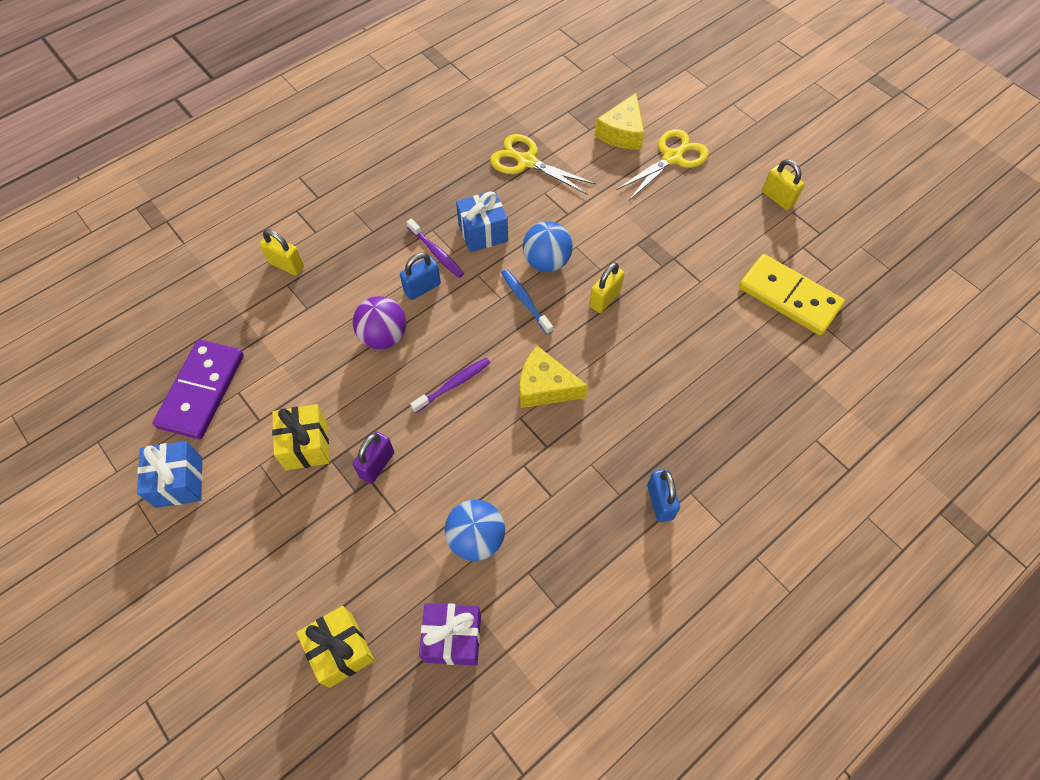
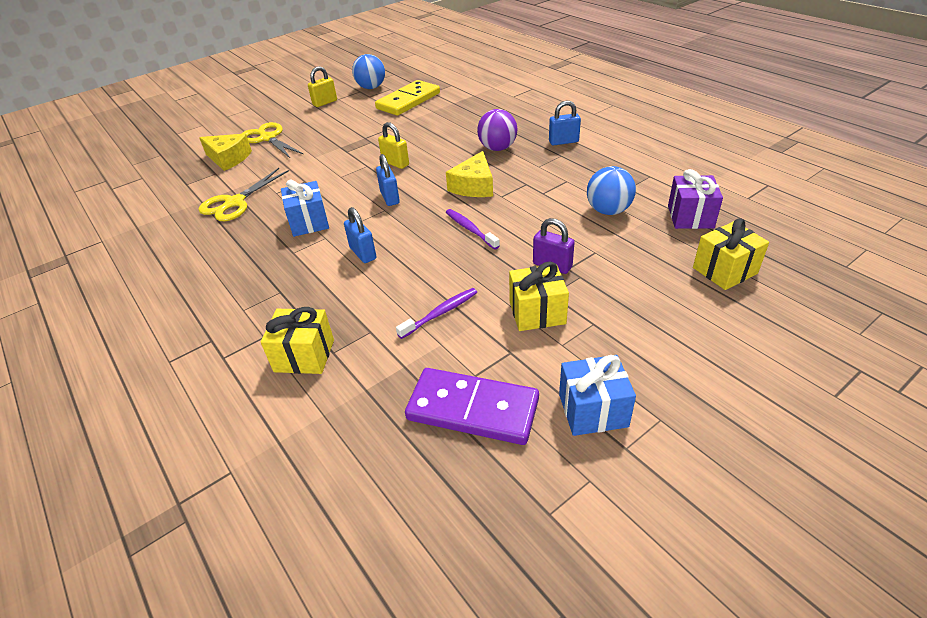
camera: 85 degrees left, 20 degrees down
(286, 265) = (304, 355): yellow padlock -> yellow gift
(383, 336) = (414, 273): purple ball -> purple ball (497, 148)
(436, 253) = (323, 247): purple toothbrush -> purple toothbrush (440, 313)
(525, 301) = (390, 198): blue toothbrush -> blue padlock
(546, 262) = (352, 189): blue ball -> blue ball (371, 87)

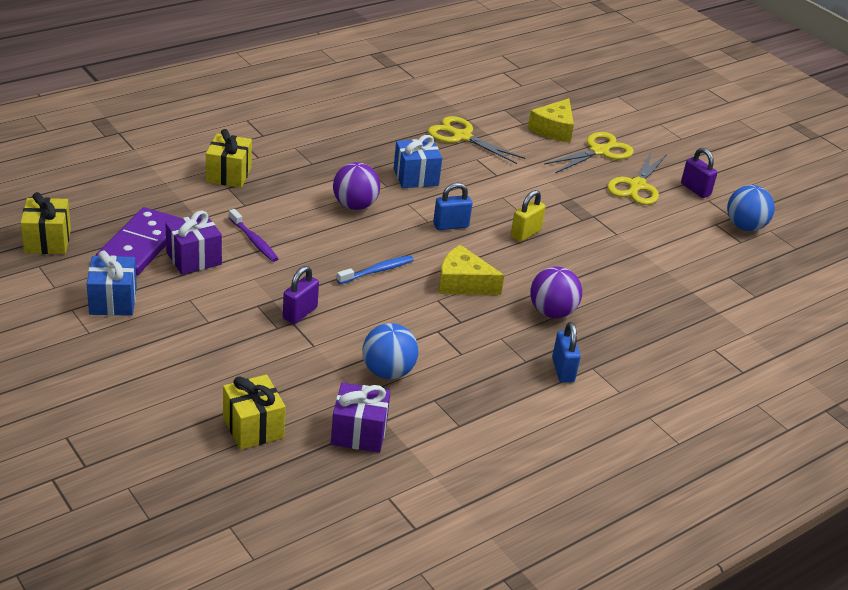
camera: 85 degrees right, 5 degrees down
(320, 122) = (637, 186): none -> yellow scissors
(325, 103) = (695, 189): yellow padlock -> purple padlock
(363, 253) = (355, 205): blue padlock -> purple ball
(408, 101) = (699, 254): yellow domino -> none
(470, 229) = (377, 271): purple toothbrush -> blue toothbrush
(486, 355) = (194, 258): none -> purple gift
(537, 312) = (235, 292): yellow gift -> yellow gift (47, 241)

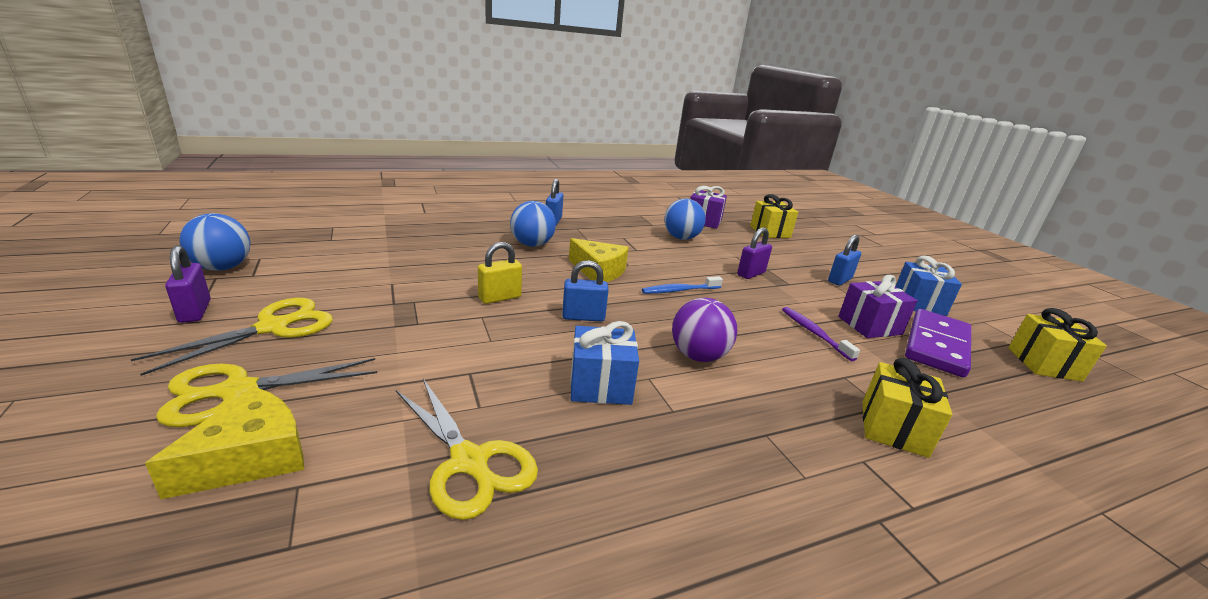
camera: 165 degrees left, 10 degrees down
(190, 324) = (840, 280): none -> blue padlock
(552, 312) = (532, 244): purple ball -> blue ball

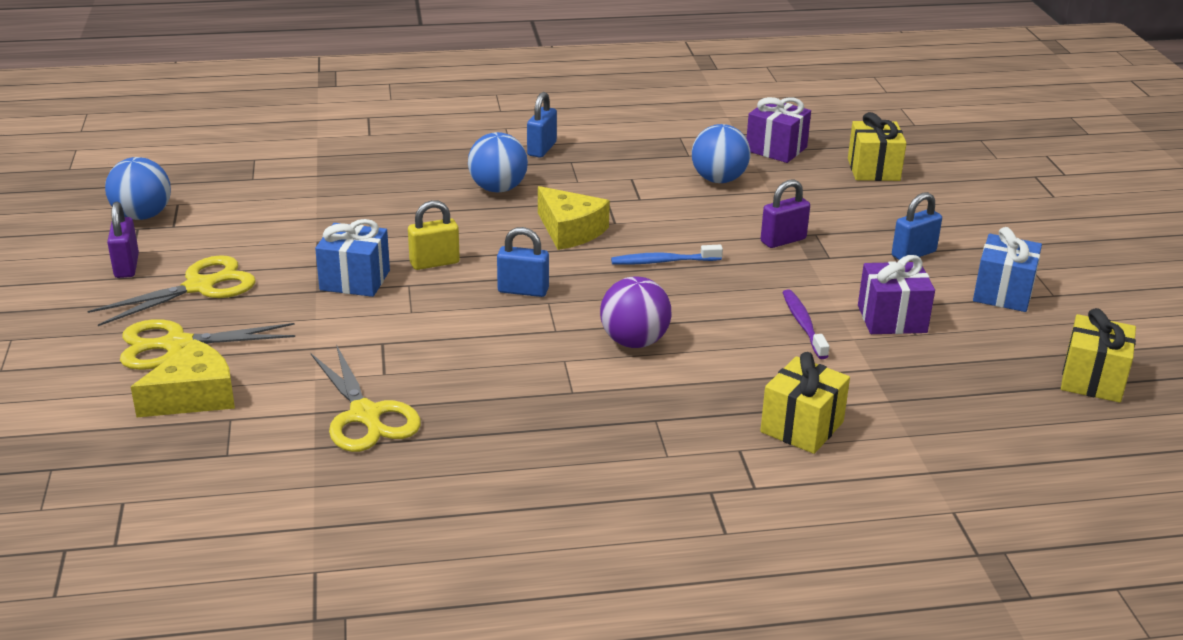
camera: 15 degrees right, 5 degrees up
(600, 385) = (509, 364): blue gift -> blue gift (355, 280)
(937, 346) = (961, 349): purple domino -> none

